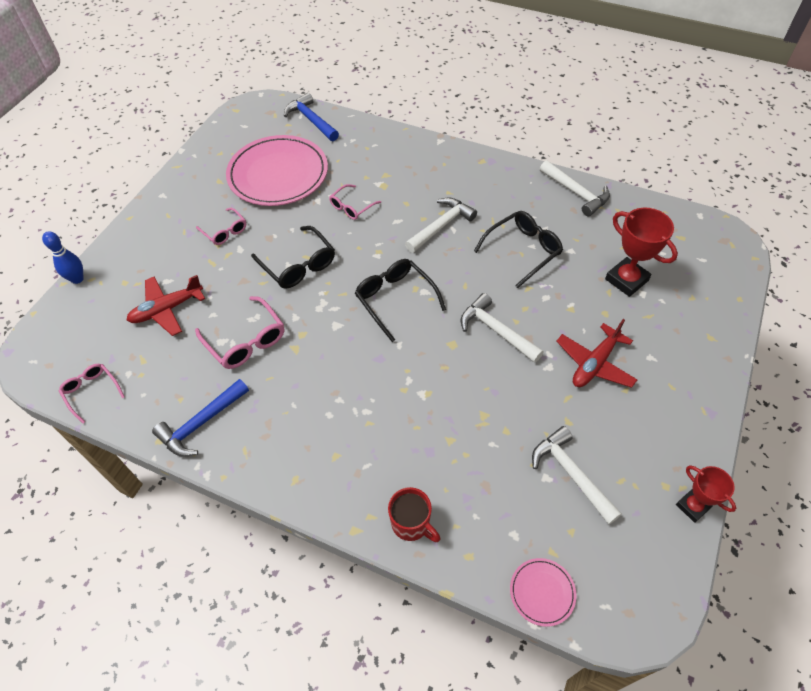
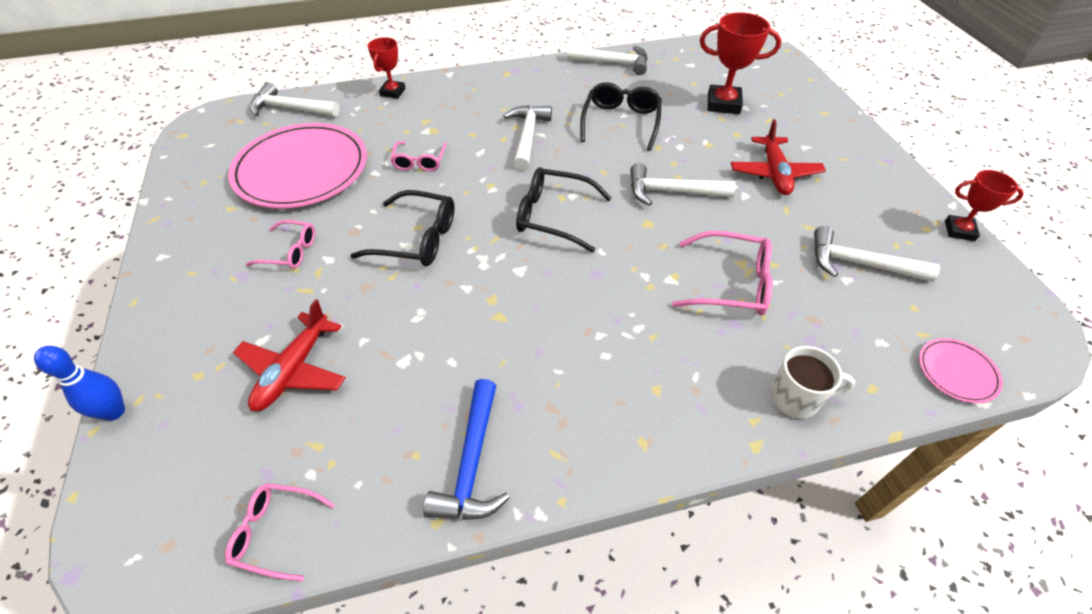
camera: 40 degrees left, 5 degrees down
(246, 341) = (434, 343): pink glasses -> pink glasses (731, 284)
(311, 120) = (290, 109): blue hammer -> white hammer
(386, 138) = (393, 92): none -> red trophy
(411, 524) = (796, 398): red mug -> white mug

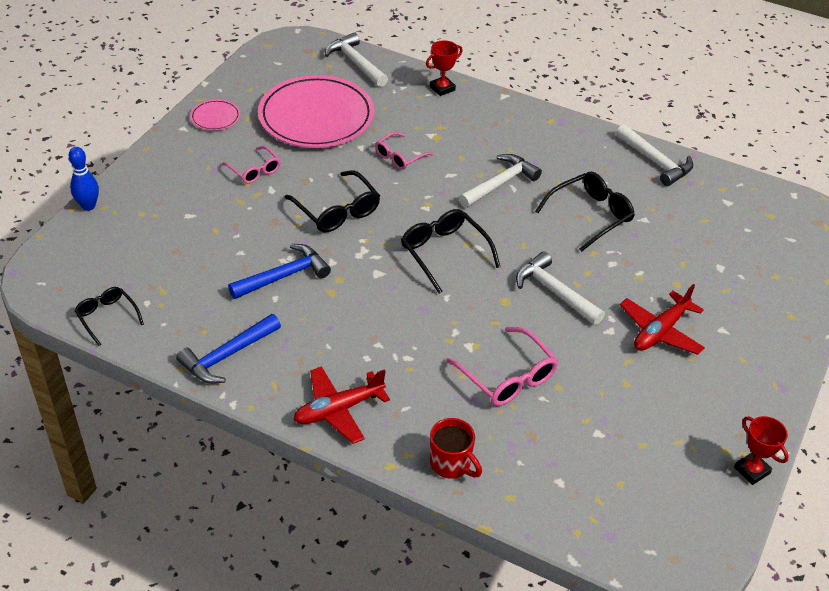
camera: 40 degrees right, 5 degrees down
(275, 532) = (107, 317): pink glasses -> black glasses
(294, 370) = (189, 243): red plane -> red plane (338, 410)
(435, 333) = (284, 276): none -> blue hammer
(723, 104) = (704, 253): red trophy -> none
(796, 398) = (451, 464): white mug -> red mug
(859, 264) = (625, 432): white hammer -> none
(957, 372) = (585, 534): pink plate -> pink plate (215, 117)

